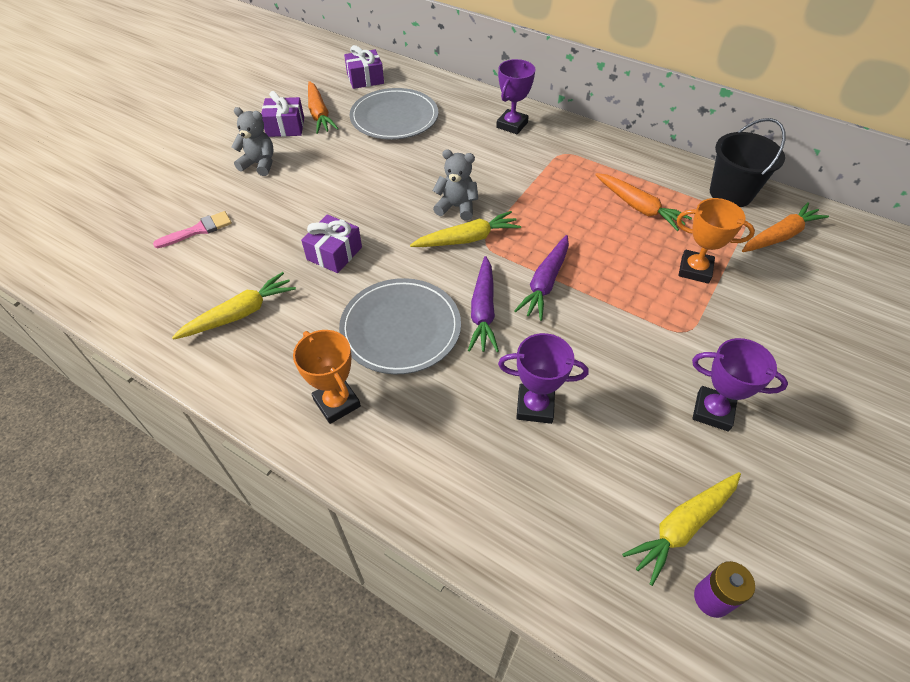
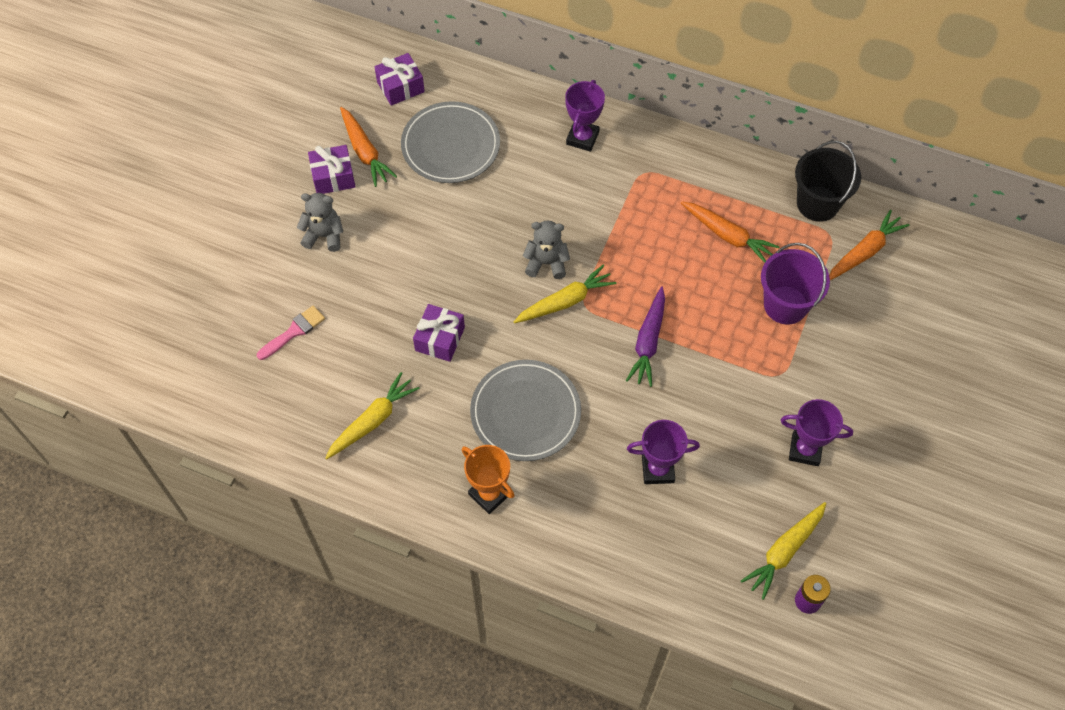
camera: 10 degrees left, 10 degrees up
(483, 311) = (596, 382): purple carrot -> none
(695, 270) = (785, 305): orange trophy -> purple bucket

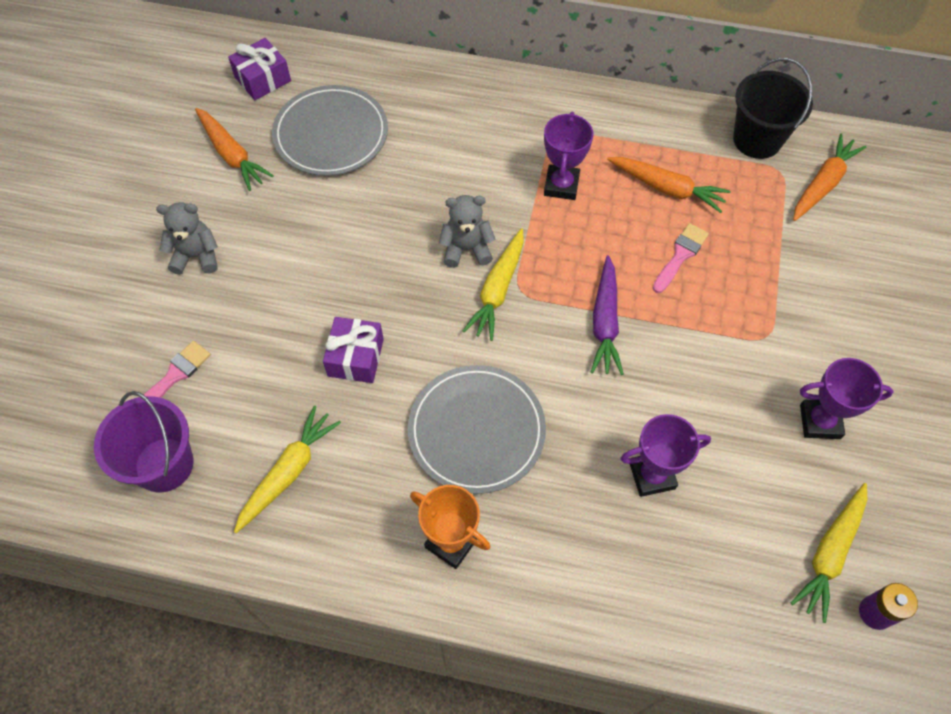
camera: 10 degrees left, 0 degrees up
(333, 177) = (198, 188): purple gift -> none
(565, 301) = (497, 290): yellow carrot -> yellow carrot turned 150 degrees clockwise
(582, 138) = (480, 106): purple trophy -> purple trophy (561, 185)
(725, 296) = (680, 255): none -> pink brush
(785, 305) = (751, 255): purple bucket -> purple bucket (164, 464)

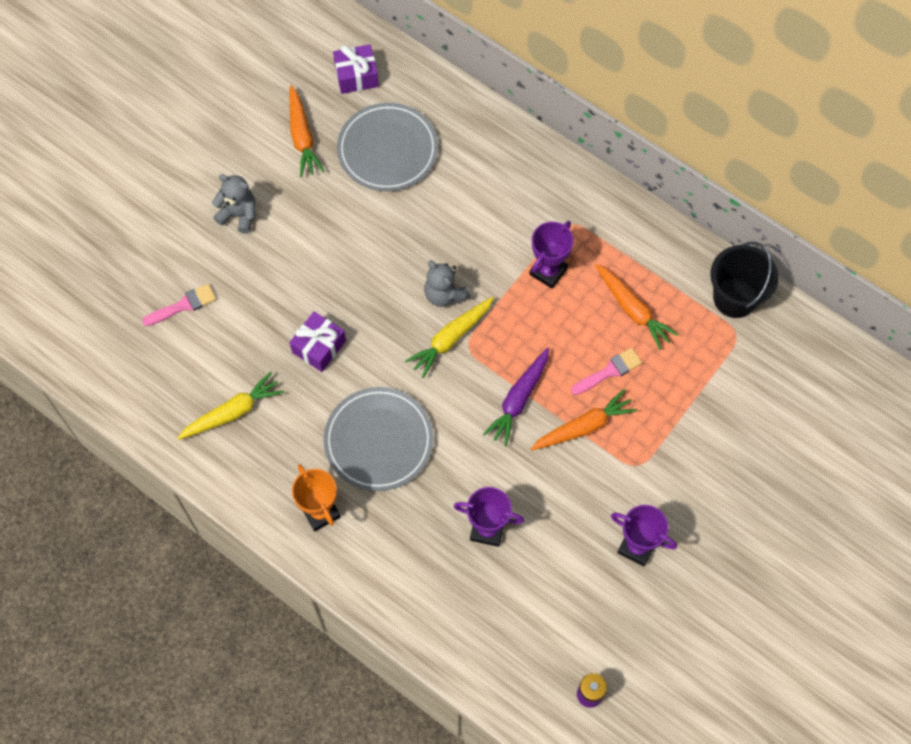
camera: 25 degrees right, 5 degrees up
(164, 464) = (150, 369): purple bucket -> none
(466, 249) = (444, 294): grey teddy bear -> grey teddy bear turned 150 degrees counterclockwise
(823, 184) = (765, 360): orange carrot -> orange carrot (583, 427)
(830, 553) = (583, 641): yellow carrot -> none

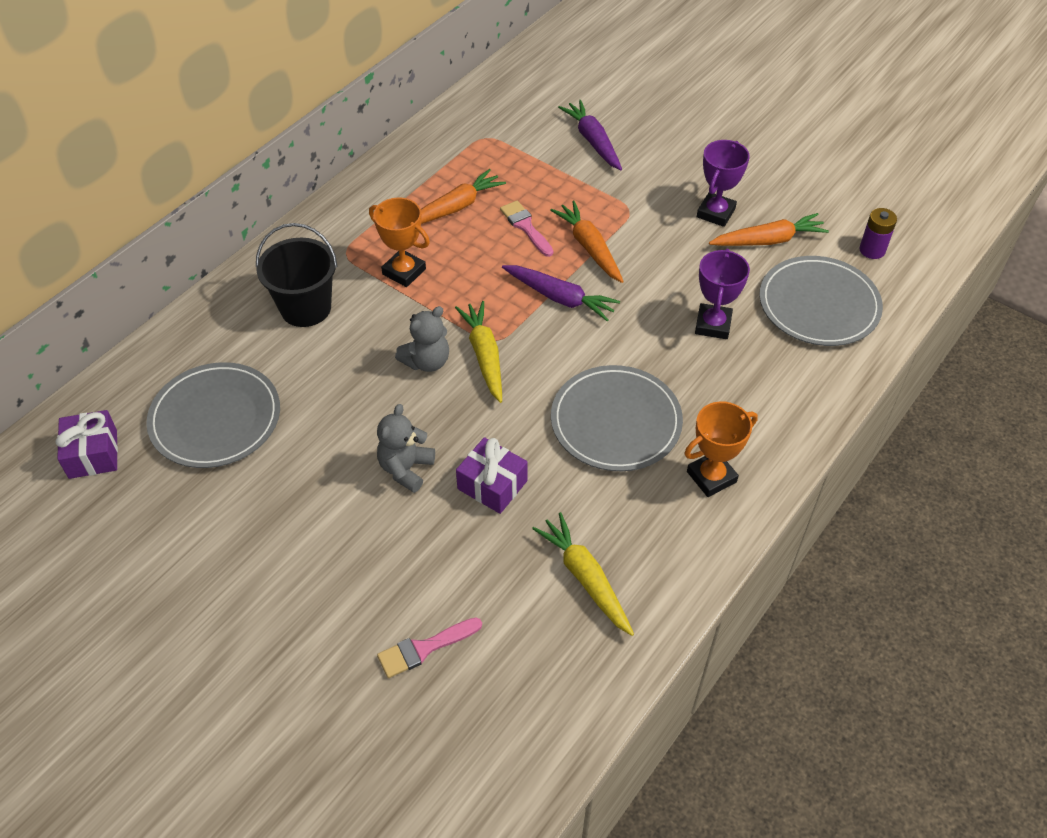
camera: 90 degrees left, 15 degrees down
(183, 305) = (424, 648): pink brush -> pink brush turned 90 degrees counterclockwise
(239, 214) = (287, 585): grey teddy bear -> grey teddy bear (406, 468)
(302, 137) = (175, 513): orange carrot -> orange carrot (768, 240)
(451, 338) = (484, 355): yellow carrot -> yellow carrot turned 150 degrees counterclockwise
(513, 629) = (819, 305): none -> grey plate
(548, 271) = (404, 271): purple trophy -> orange trophy
(735, 298) = (445, 136): black bucket -> black bucket (305, 308)
(738, 435) = (593, 141): none -> purple carrot

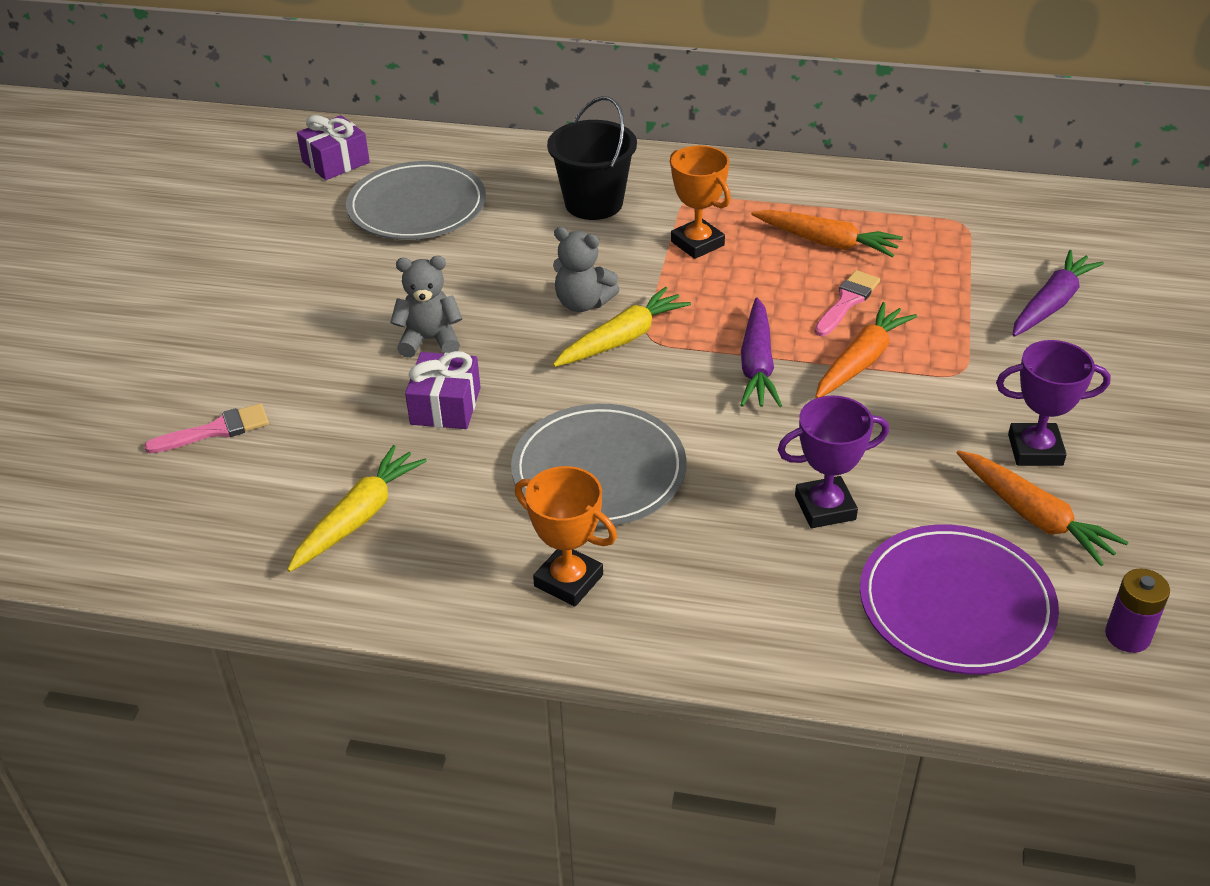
camera: 65 degrees right, 10 degrees down
(404, 271) = (697, 243): orange trophy -> orange trophy turned 45 degrees counterclockwise
(424, 648) = (216, 430): pink brush -> pink brush turned 120 degrees clockwise
(819, 305) = (956, 604): grey plate -> purple plate

